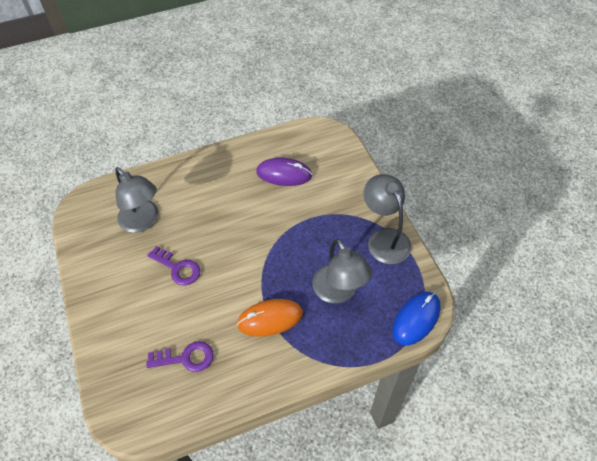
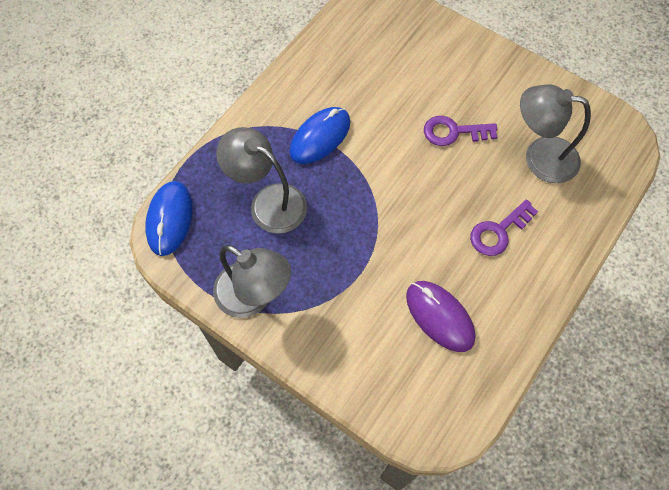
camera: 145 degrees right, 10 degrees up
(186, 358) = (369, 65): purple key -> purple key (498, 232)
(270, 319) = (320, 137): orange mouse -> blue mouse
(284, 174) = (439, 316): purple mouse -> purple mouse turned 75 degrees clockwise

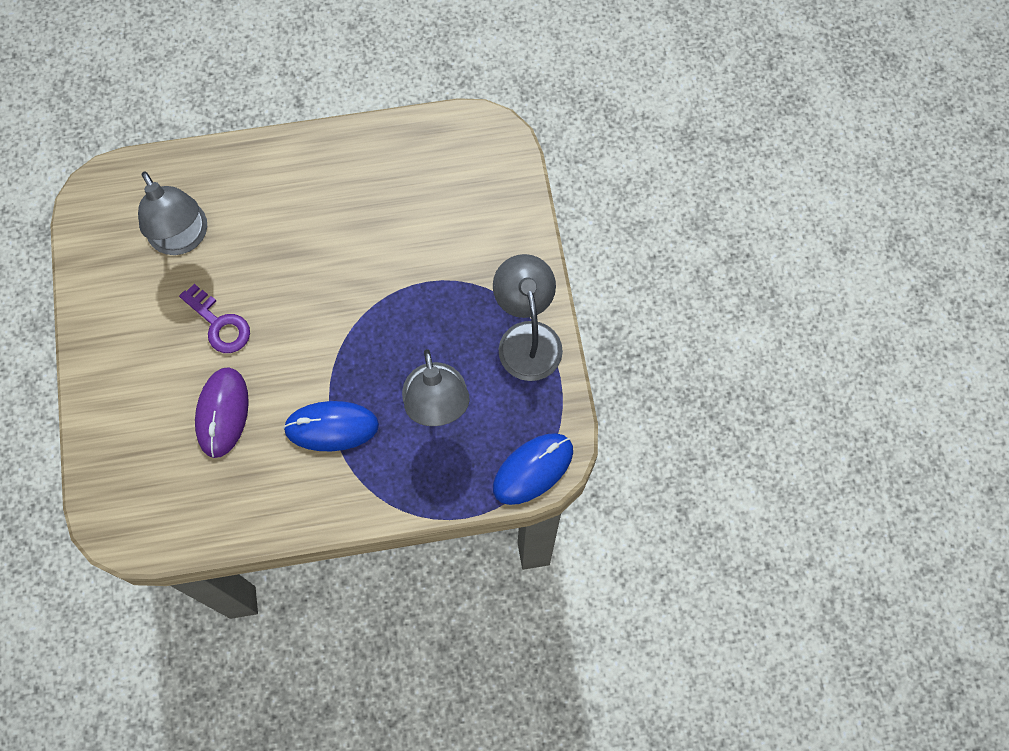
camera: 135 degrees left, 5 degrees up
(439, 316) = (407, 198): purple mouse -> purple mouse (222, 413)
(498, 232) = (291, 215): purple key -> none

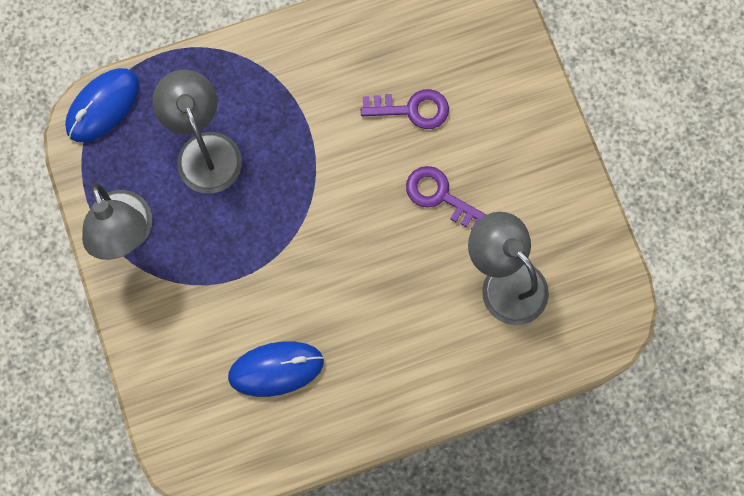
camera: 170 degrees right, 5 degrees up
(222, 413) = (412, 109): purple mouse -> purple key
(331, 427) = (303, 113): blue mouse -> blue mouse (276, 369)

